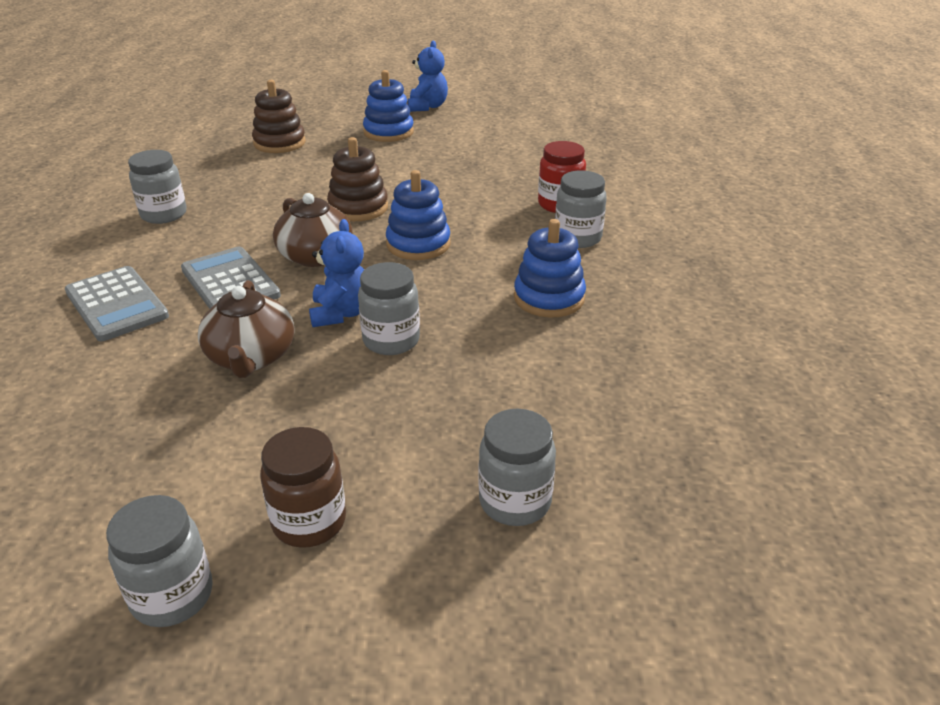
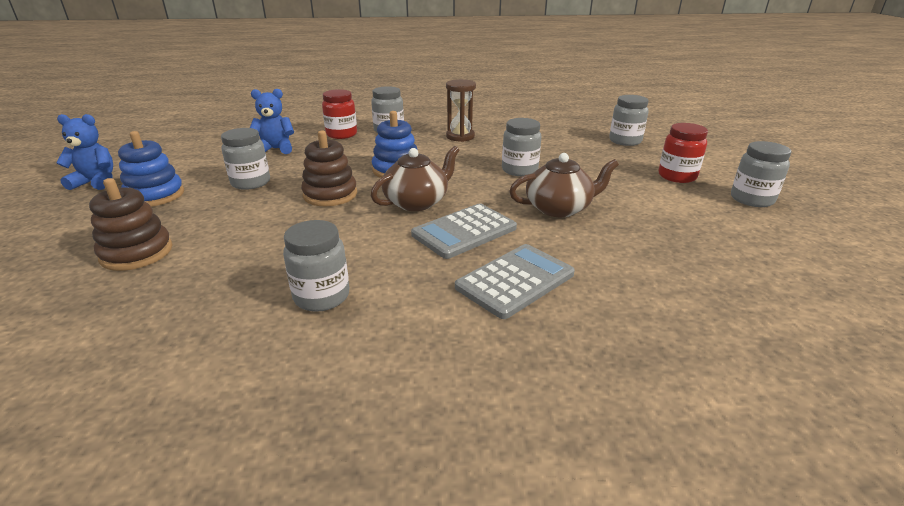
camera: 95 degrees left, 5 degrees down
(309, 522) = (677, 176): brown jar -> red jar
(341, 313) = (495, 186): blue teddy bear -> blue teddy bear (276, 149)
(405, 167) = (251, 183): none -> grey jar
(549, 298) = (460, 136): blue stacking toy -> brown hourglass

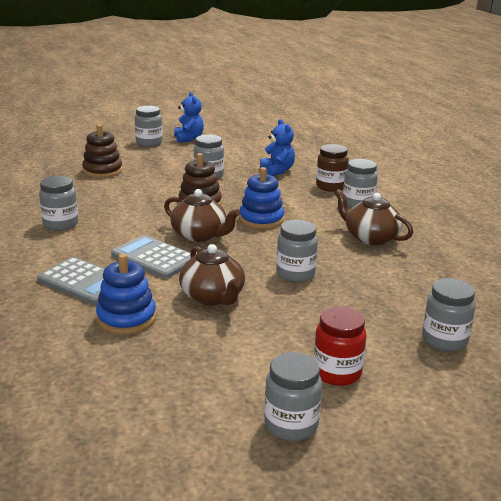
camera: 75 degrees right, 5 degrees down
(68, 210) = (149, 143): none -> grey jar
(155, 195) = (176, 156): blue stacking toy -> blue stacking toy (126, 318)
(341, 134) = (330, 187): red jar -> brown jar
(460, 136) = (370, 237): brown hourglass -> brown teapot

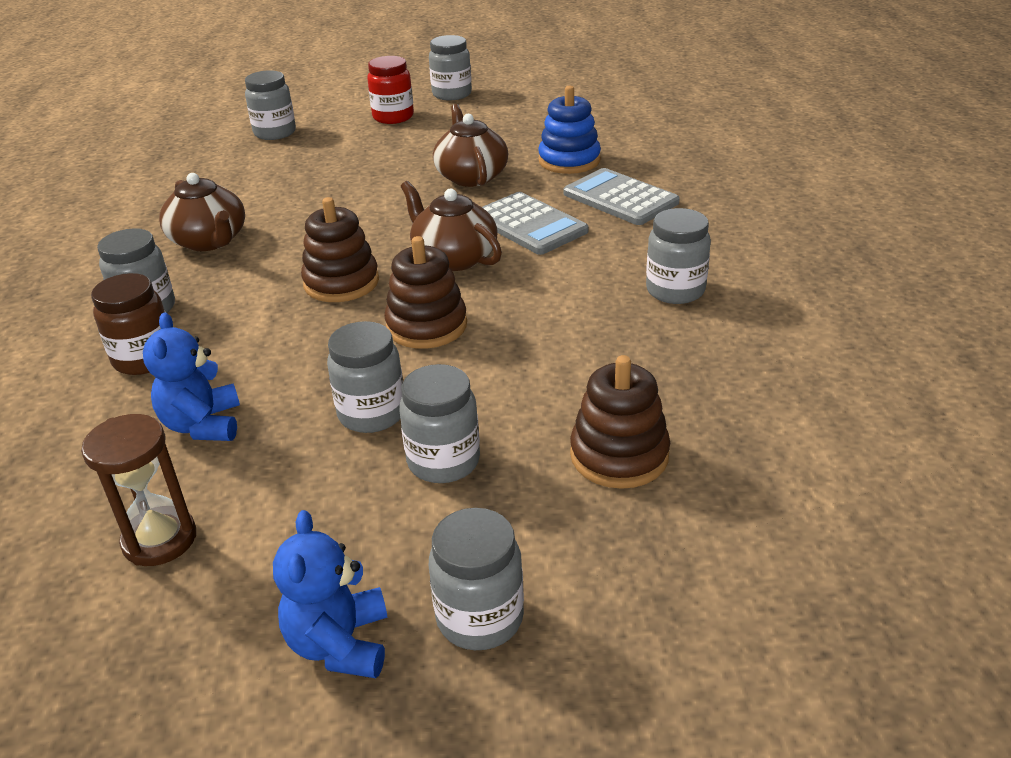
camera: 165 degrees left, 10 degrees up
(261, 219) = (341, 282): blue stacking toy -> brown stacking toy
(262, 149) = (159, 539): none -> brown hourglass
(295, 274) = (359, 196): grey jar -> grey jar (443, 461)

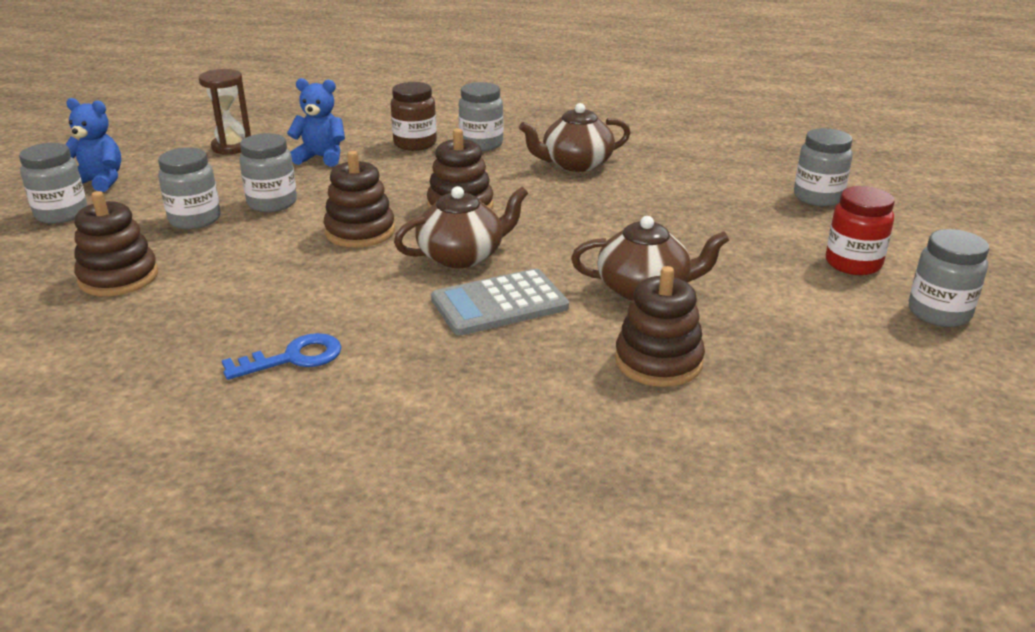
camera: 105 degrees right, 5 degrees down
(569, 161) = (658, 361): blue stacking toy -> brown stacking toy
(620, 198) = (524, 375): grey calculator -> none
(675, 290) = (293, 358): grey jar -> blue key

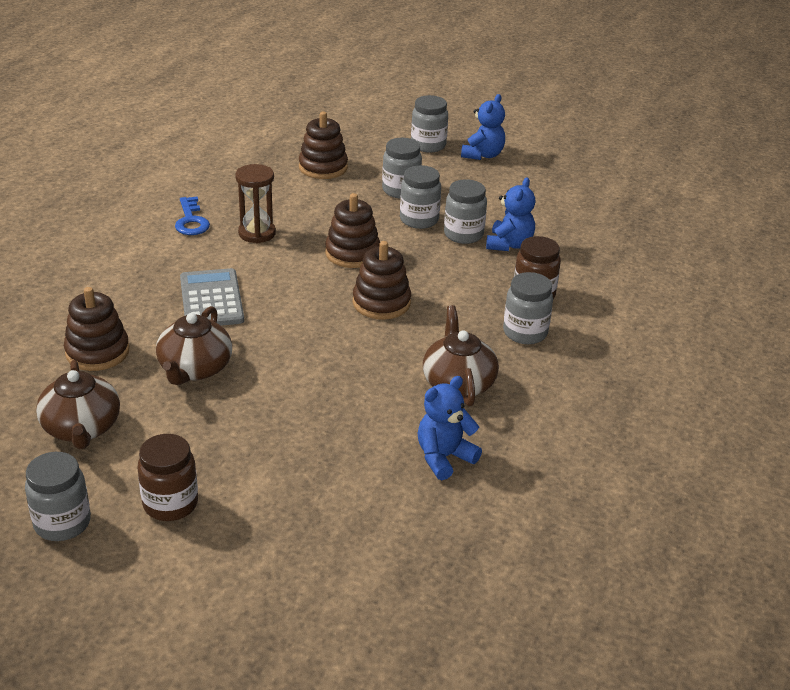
camera: 100 degrees right, 5 degrees up
(232, 147) = (543, 205): brown hourglass -> brown hourglass (257, 233)
(462, 256) = (291, 293): brown teapot -> brown teapot (81, 428)
(680, 162) = (444, 457): none -> blue teddy bear
(818, 197) = (318, 536): grey jar -> grey jar (463, 234)
(853, 263) = (170, 504): red jar -> brown jar

